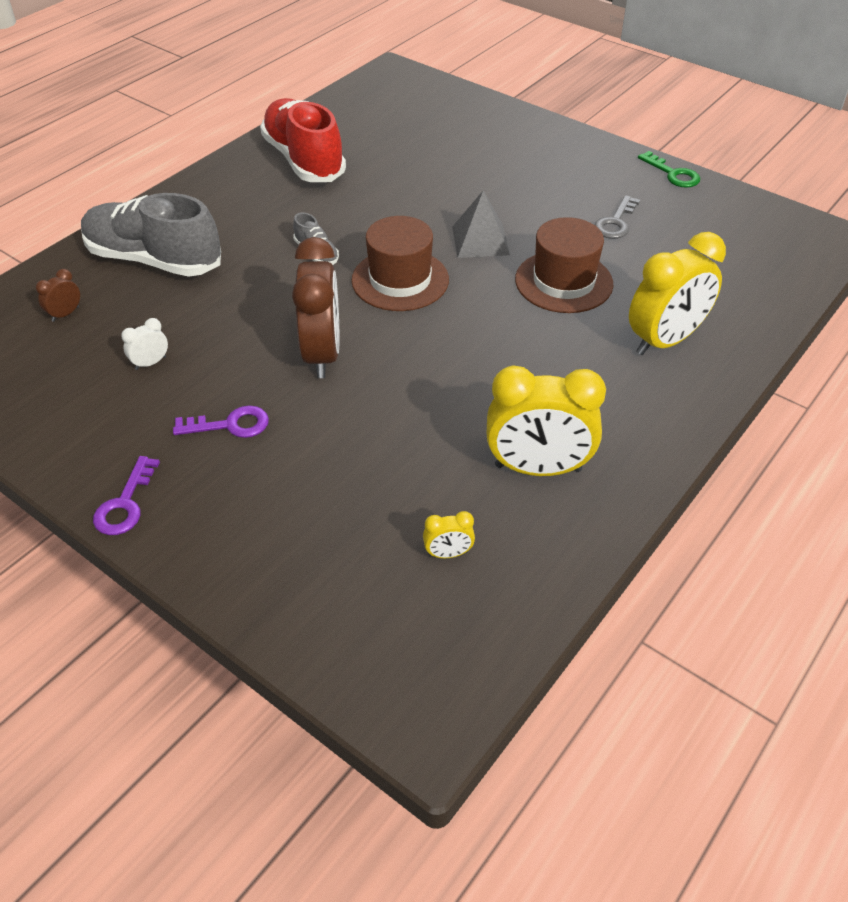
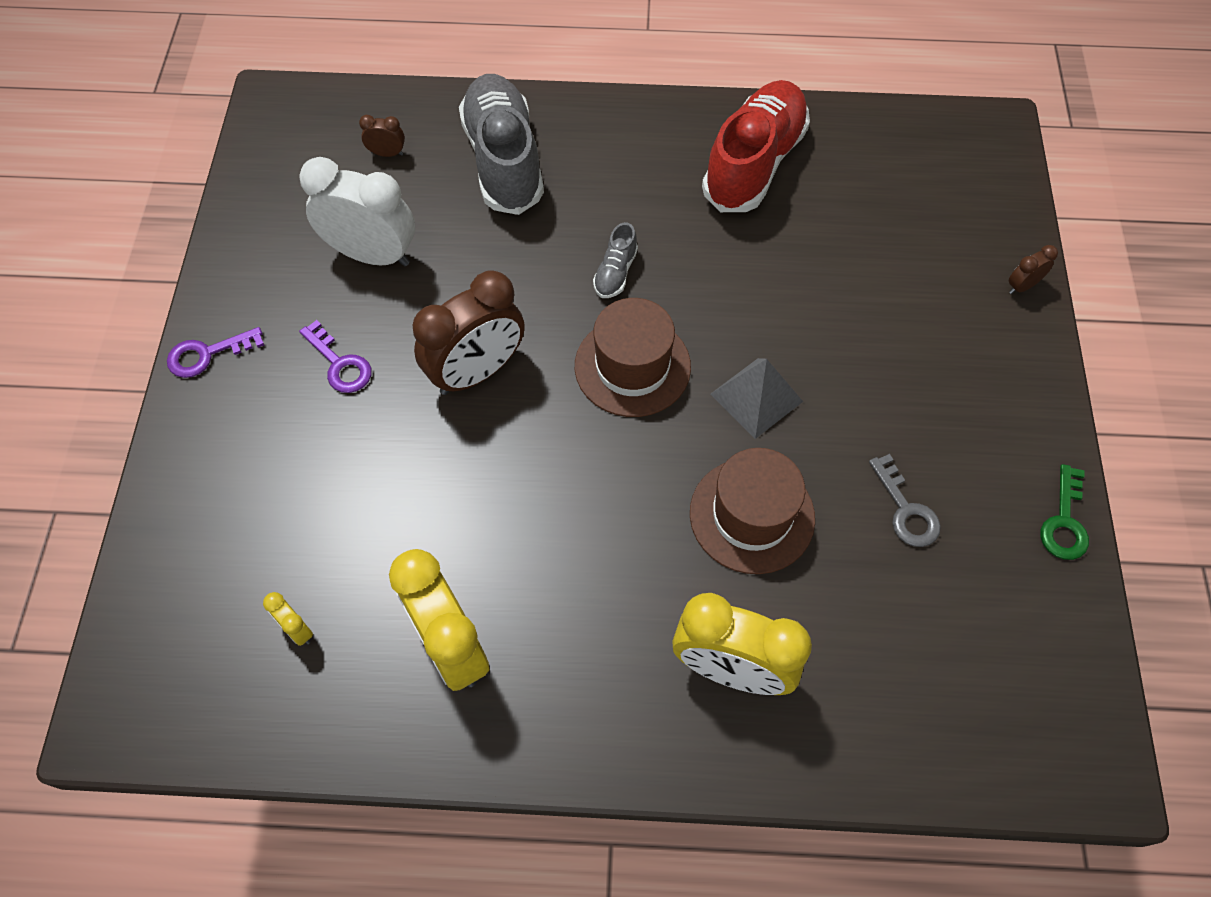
camera: 55 degrees right, 15 degrees up
(150, 363) = (372, 255): white clock -> white clock, size x2.34
(509, 114) = (1022, 286): none -> brown clock
(615, 222) = (906, 510): grey key -> grey key turned 105 degrees counterclockwise

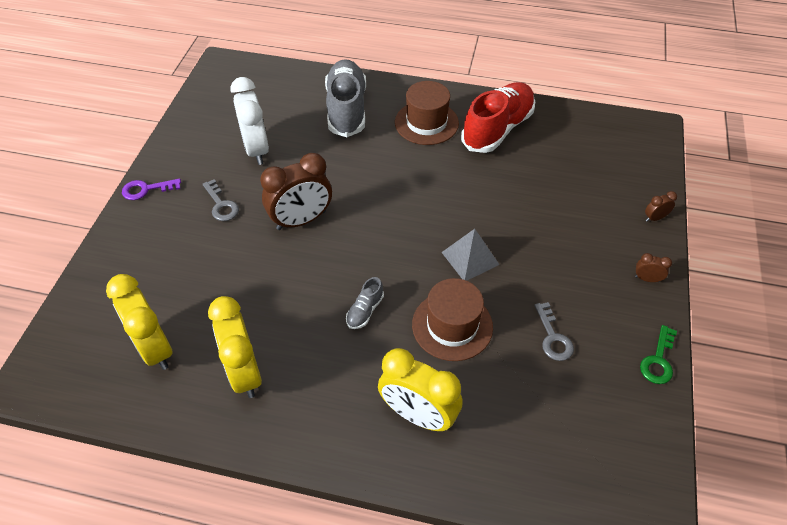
camera: 10 degrees right, 10 degrees down
(297, 629) = (154, 348): yellow clock -> yellow clock, size x2.34
(340, 364) = (221, 205): purple key -> grey key
(372, 255) = (256, 149): white clock -> white clock turned 135 degrees counterclockwise
(387, 153) = (279, 98): brown clock -> brown clock (647, 279)
(615, 273) = (398, 177): grey shoe -> grey shoe (365, 311)
(632, 366) = (396, 230): brown hat -> brown hat (426, 123)

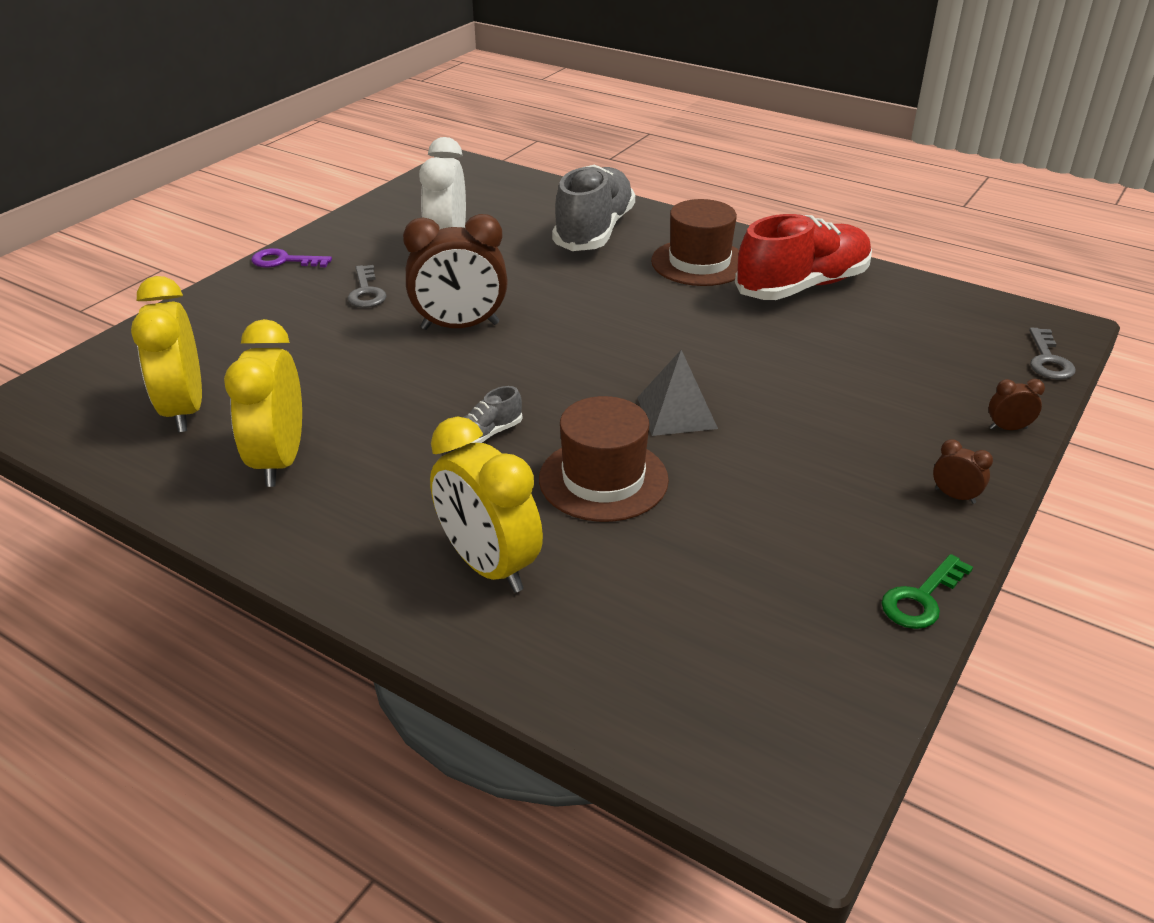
camera: 20 degrees right, 15 degrees down
(553, 337) = (755, 529): grey key -> grey key (1048, 360)

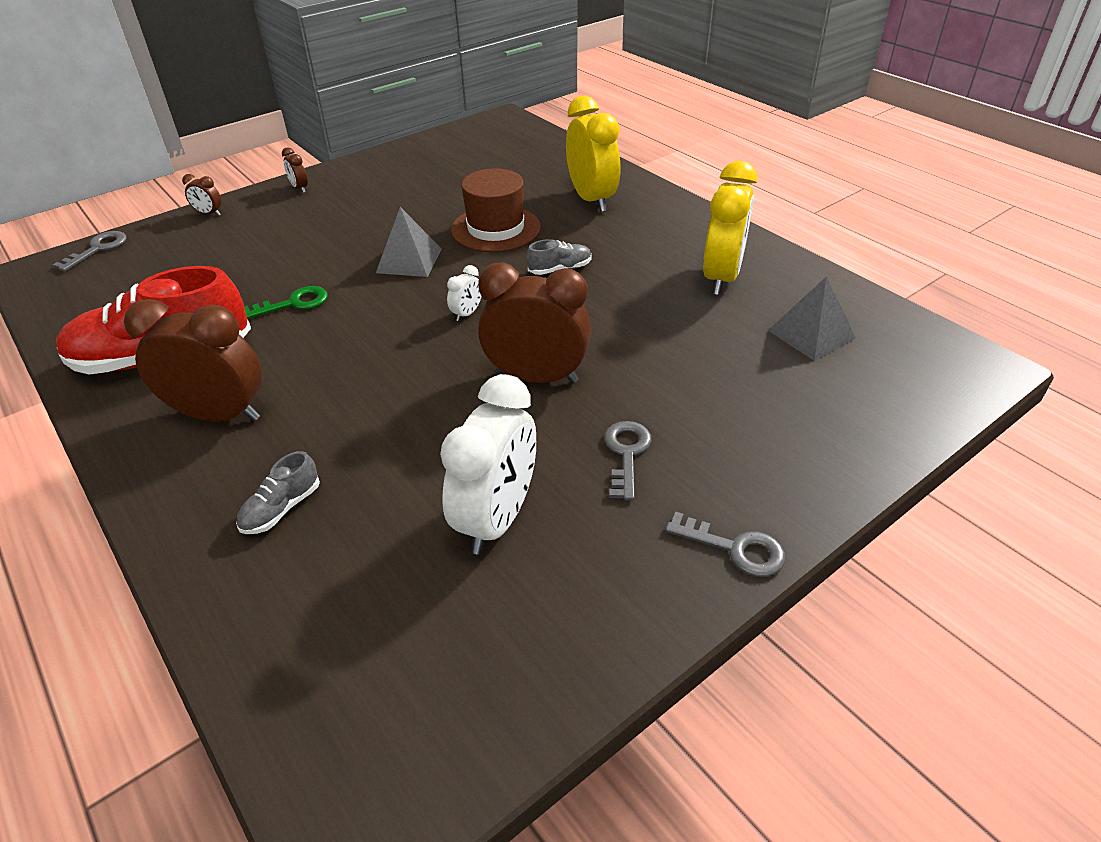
camera: 160 degrees left, 5 degrees up
(184, 410) = (811, 334): yellow clock -> grey pyramid
(284, 261) = (735, 548): purple key -> grey key
(561, 366) = (467, 314): none -> white clock
(594, 231) = (281, 508): grey shoe -> grey shoe, size x0.43
(699, 262) = (219, 415): brown hat -> brown clock
(921, 598) = (380, 156): green key -> green key (294, 303)

